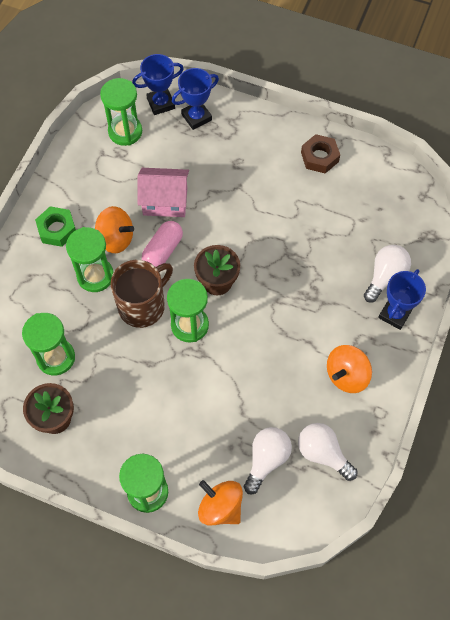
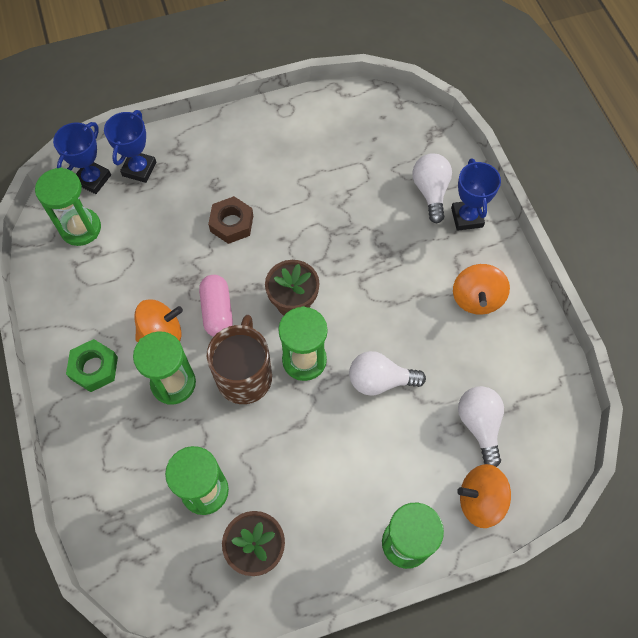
camera: 40 degrees left, 0 degrees up
(165, 201) = (179, 265): pink house -> none
(319, 157) = (284, 129): brown nut -> brown nut (232, 223)
(323, 453) = (519, 380): white light bulb -> white light bulb (380, 380)

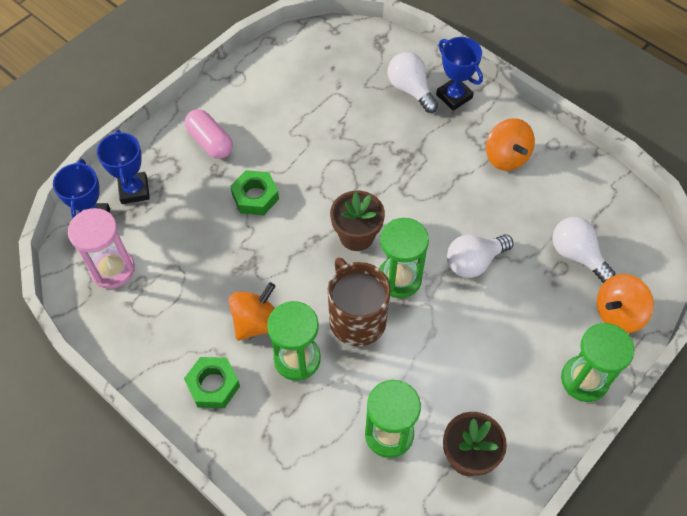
camera: 30 degrees left, 5 degrees down
(80, 228) = (113, 269): green hourglass -> pink hourglass
(217, 311) = (294, 277): pink capsule -> pink capsule (210, 142)
(232, 223) = (255, 196): brown nut -> green nut

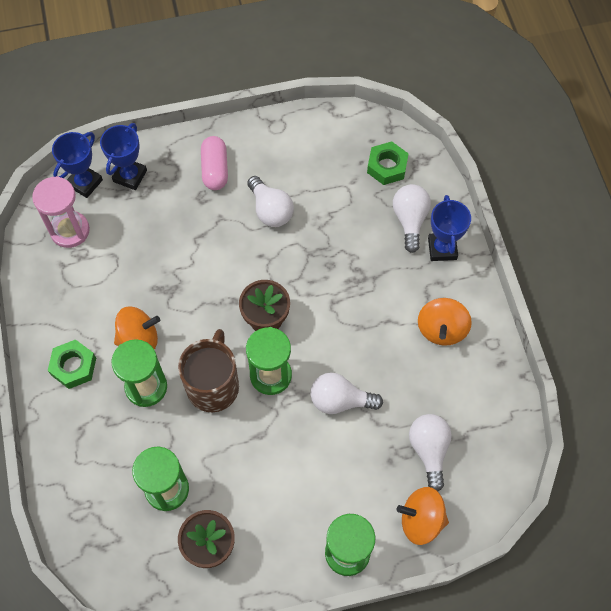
camera: 35 degrees right, 5 degrees up
(255, 196) = (214, 237): green nut -> green nut (387, 166)
(287, 147) = (270, 210): none -> white light bulb

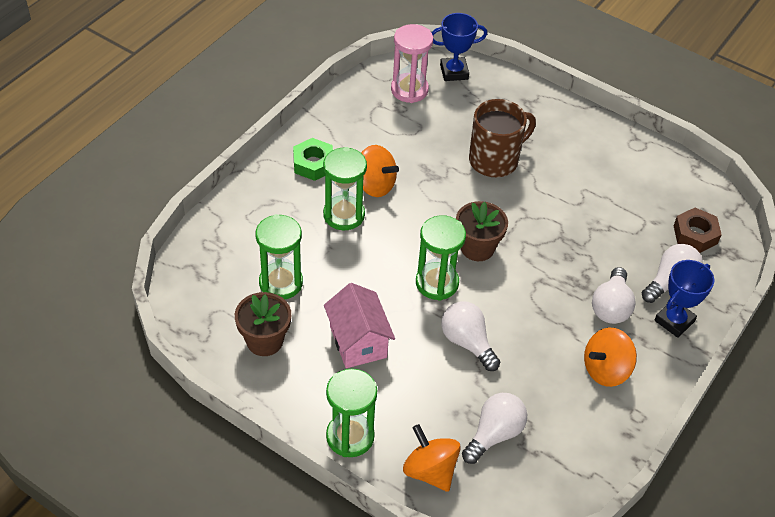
camera: 45 degrees right, 15 degrees down
(130, 176) = (490, 91): blue trophy -> none
(213, 386) = (389, 253): brown mug -> brown mug (495, 160)
(215, 169) = (555, 134): pink capsule -> none
(270, 210) = (566, 189): white light bulb -> white light bulb (611, 307)
(272, 477) = (358, 342): none -> pink house
(387, 166) = (695, 234): green nut -> brown nut

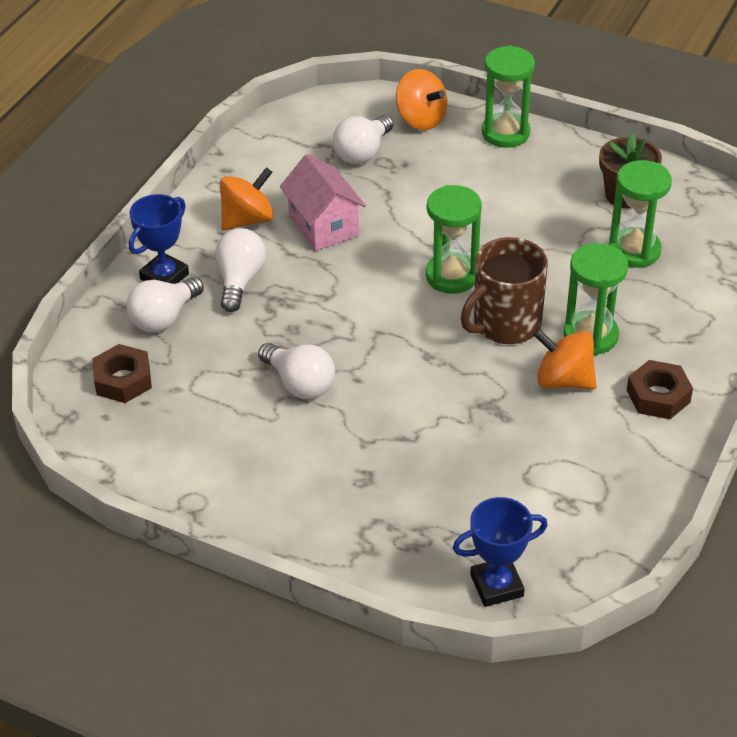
camera: 175 degrees right, 5 degrees down
(313, 164) = (658, 396): green nut -> brown nut
(358, 342) = (525, 208): pink house -> pink house (323, 226)
(409, 90) = (560, 538): pink hourglass -> none
(467, 342) = (404, 223): white light bulb -> white light bulb (299, 384)
(477, 248) = (410, 322): brown flower pot -> none
(495, 160) = (405, 441): brown mug -> brown mug (505, 324)

